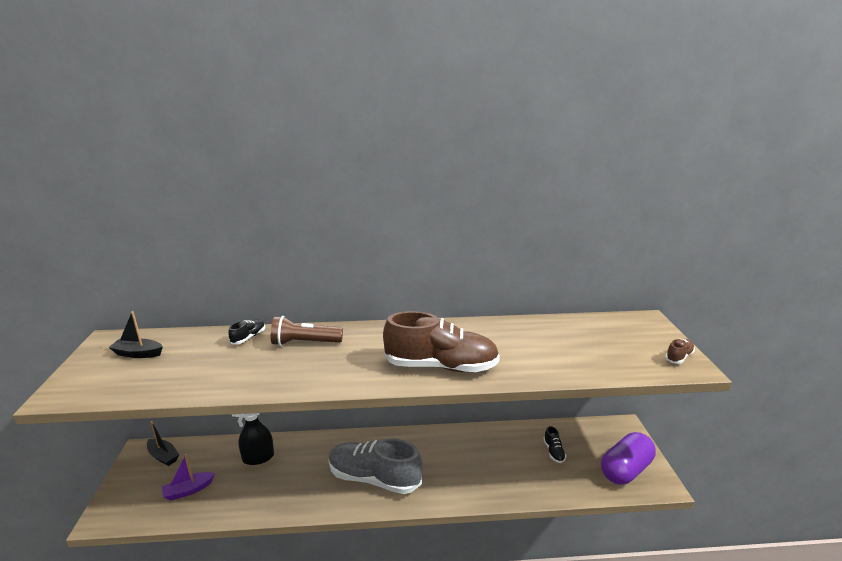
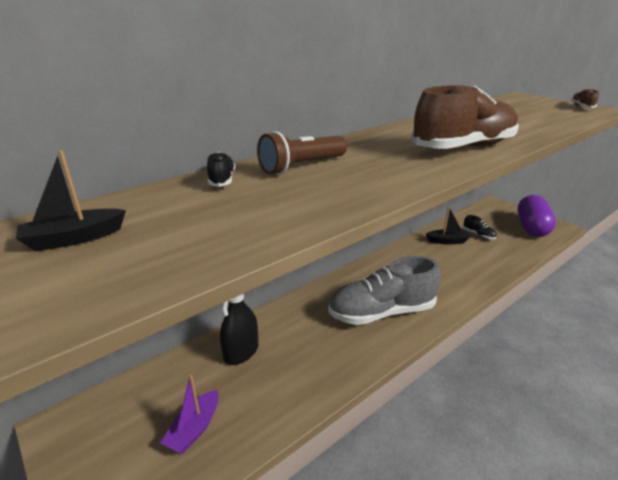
camera: 35 degrees left, 5 degrees up
(163, 456) = (105, 414): black boat -> black boat (447, 241)

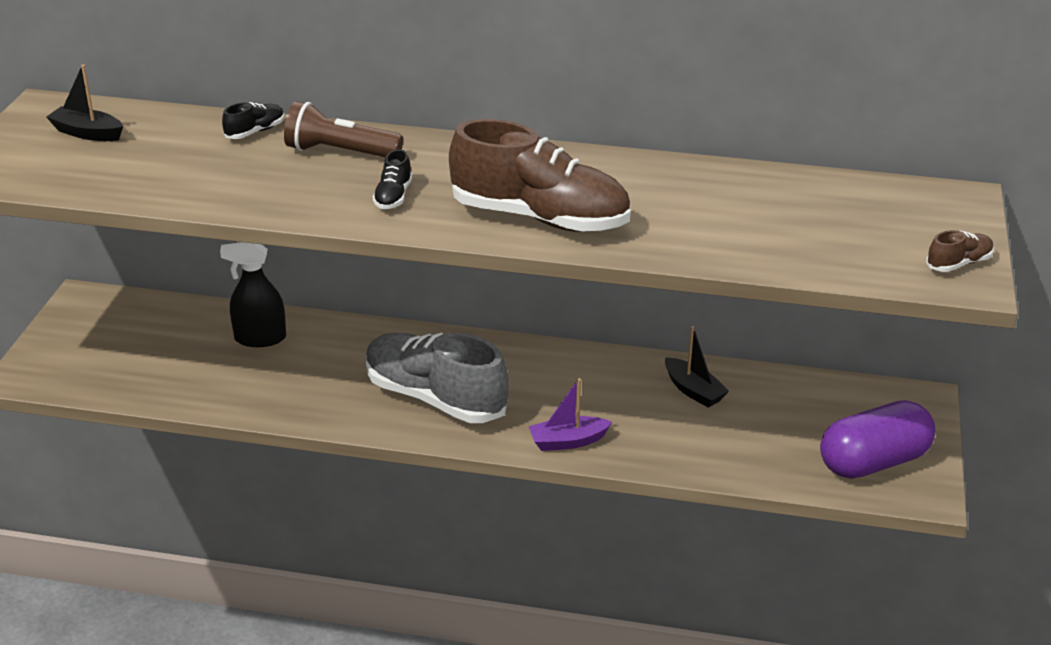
camera: 50 degrees right, 5 degrees up
(194, 429) = (147, 364): purple boat -> purple boat (567, 441)
(478, 235) = (760, 414): black shoe -> black shoe (393, 197)

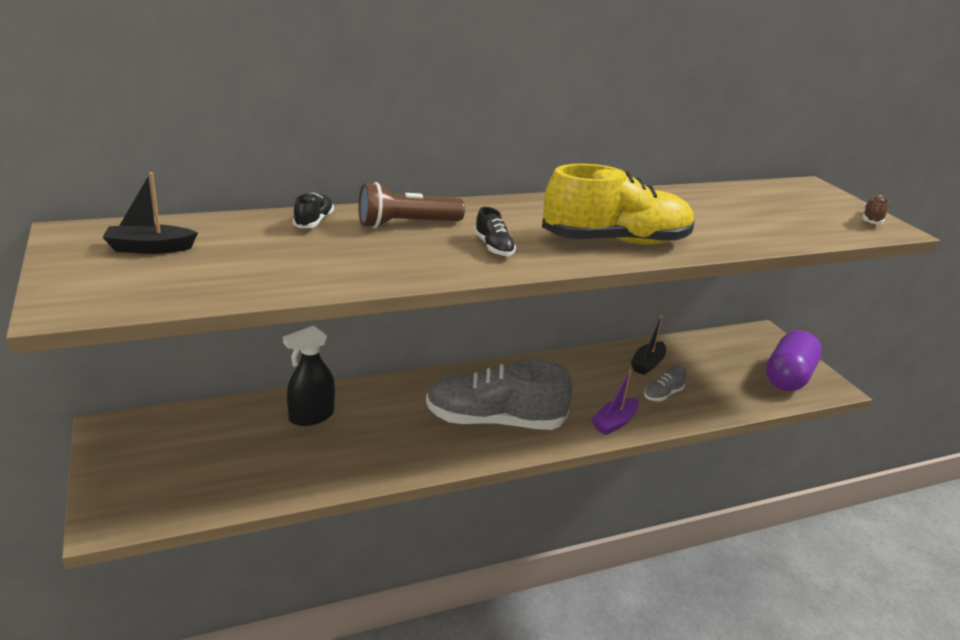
camera: 35 degrees left, 5 degrees down
(540, 218) = (616, 241): brown shoe -> yellow shoe
(667, 430) = (662, 394): none -> grey shoe
(693, 391) = (647, 364): black boat -> black boat turned 105 degrees clockwise

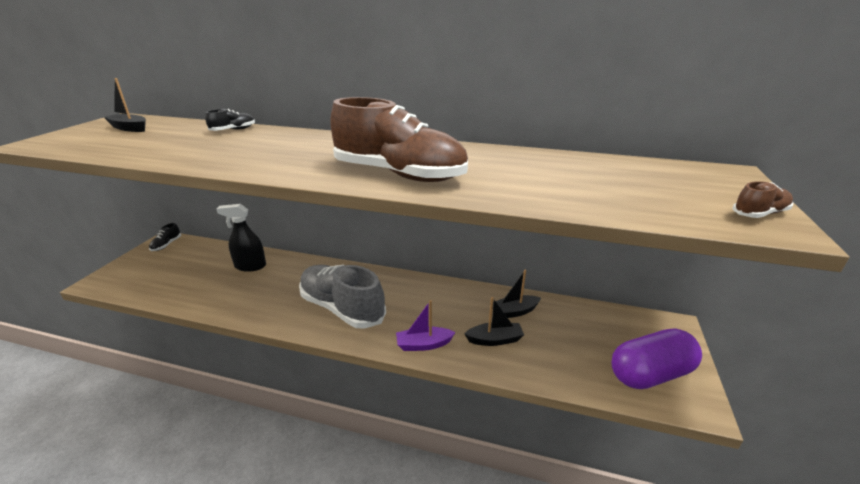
camera: 40 degrees right, 0 degrees up
(406, 224) = (278, 139): brown flashlight -> none
(493, 247) = (297, 160): black shoe -> black shoe (166, 245)
(616, 241) = (399, 174): yellow shoe -> brown shoe
(662, 394) = (494, 340): grey shoe -> black boat

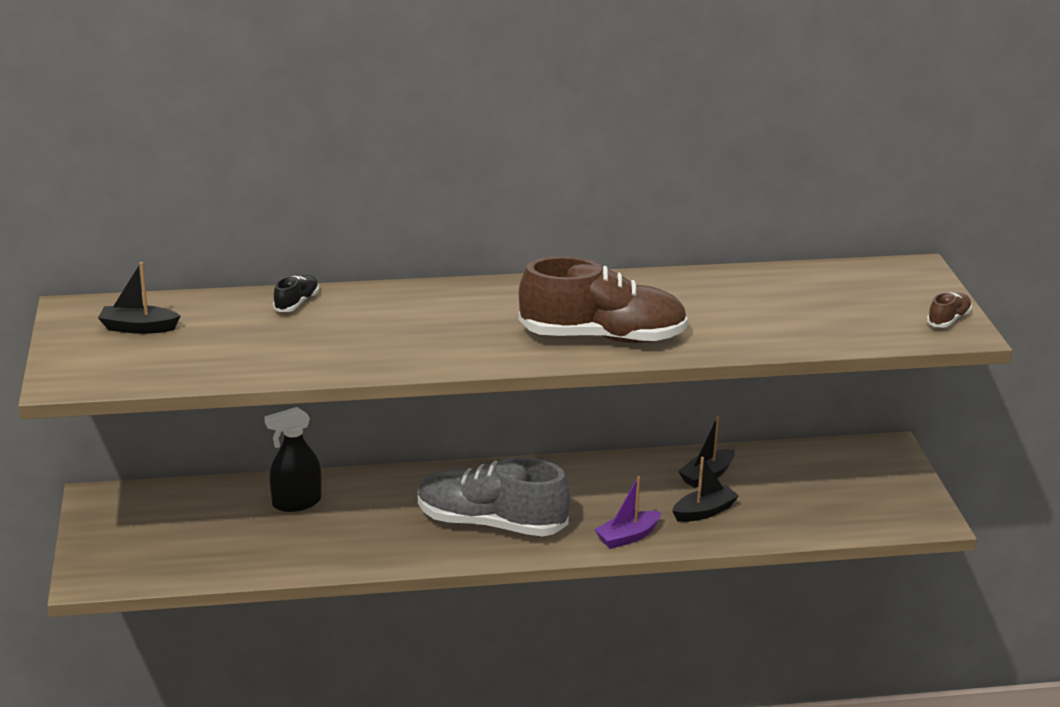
camera: 25 degrees left, 0 degrees up
(166, 245) = (111, 504): black shoe -> none
(650, 374) = (881, 504): purple capsule -> none

